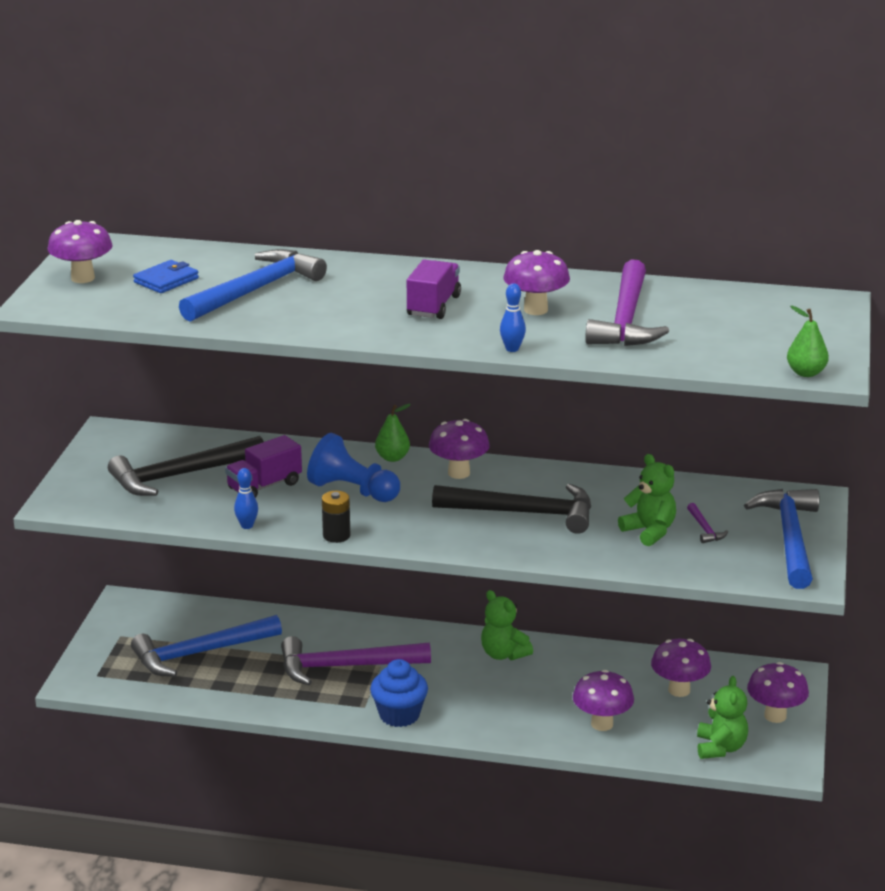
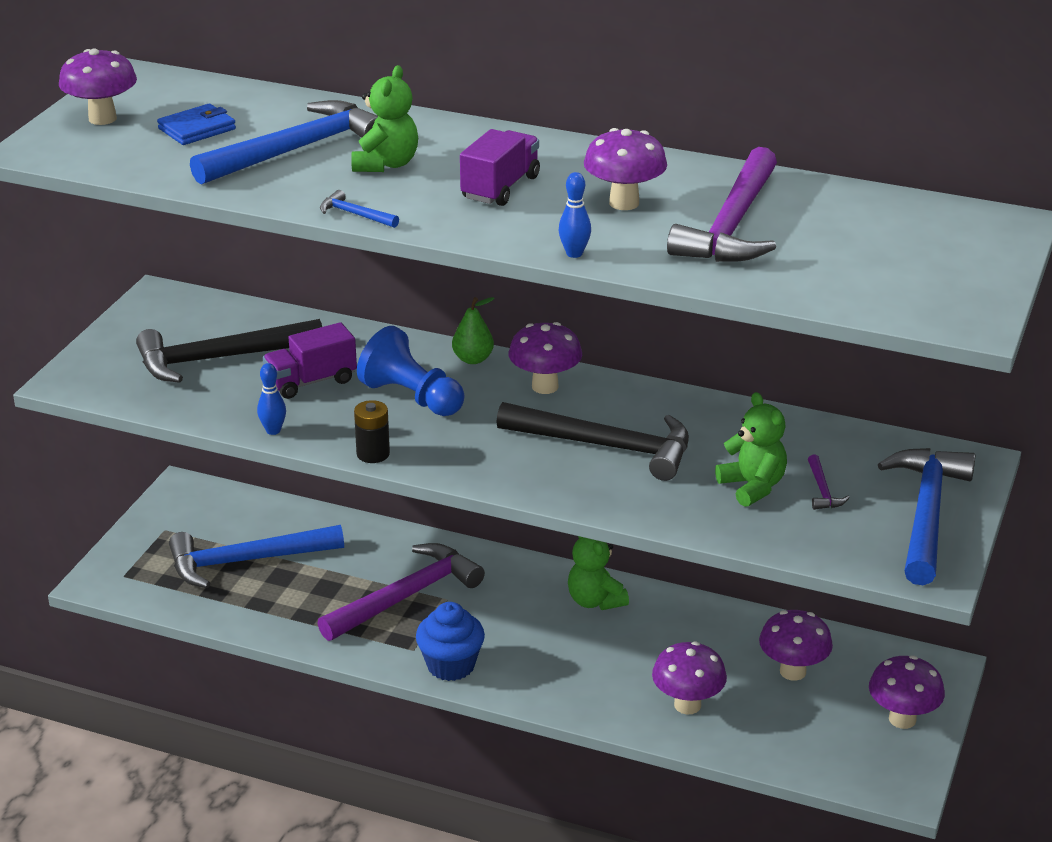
camera: 10 degrees right, 5 degrees up
(326, 334) = (355, 214): none -> blue hammer
(345, 666) = (406, 596): purple hammer -> purple hammer turned 135 degrees clockwise
(720, 748) = (823, 754): green teddy bear -> green teddy bear (386, 164)
(806, 373) = (938, 319): green pear -> none

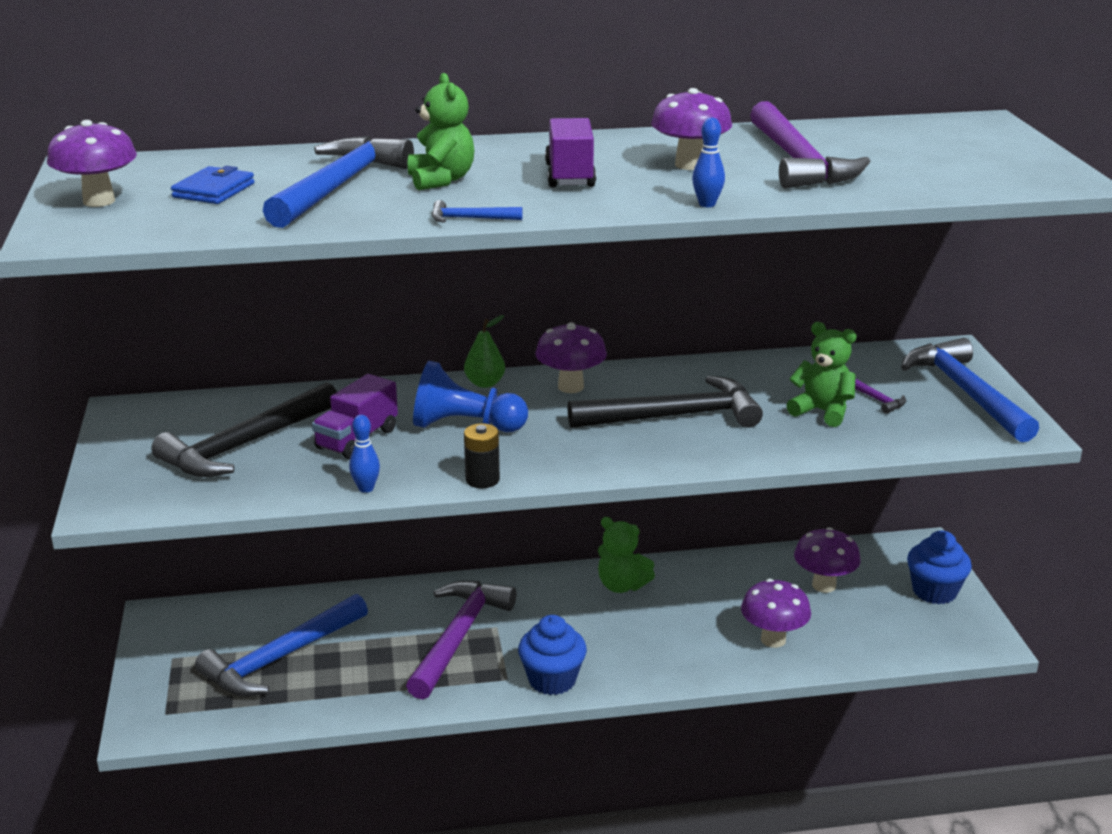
camera: 30 degrees left, 5 degrees down
(902, 719) = (934, 591): purple mushroom -> blue cupcake

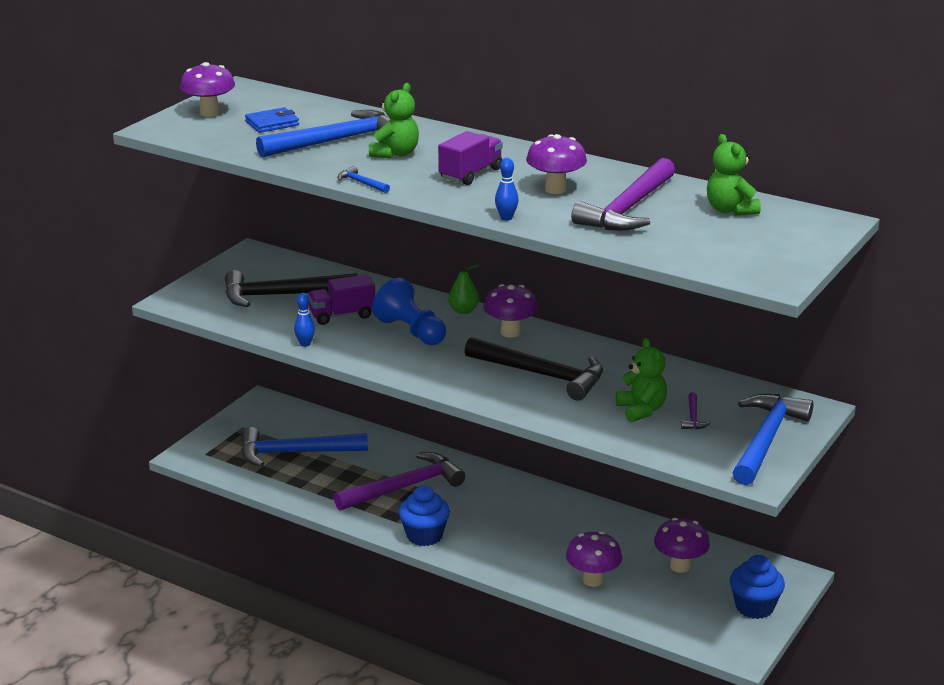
camera: 40 degrees right, 0 degrees up
(482, 480) = (371, 365): black battery -> none
(621, 585) = (544, 504): green teddy bear -> green teddy bear (730, 210)

